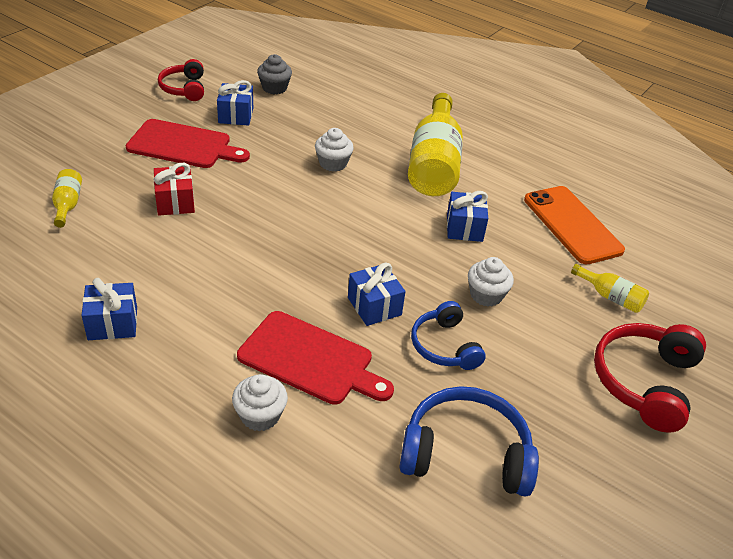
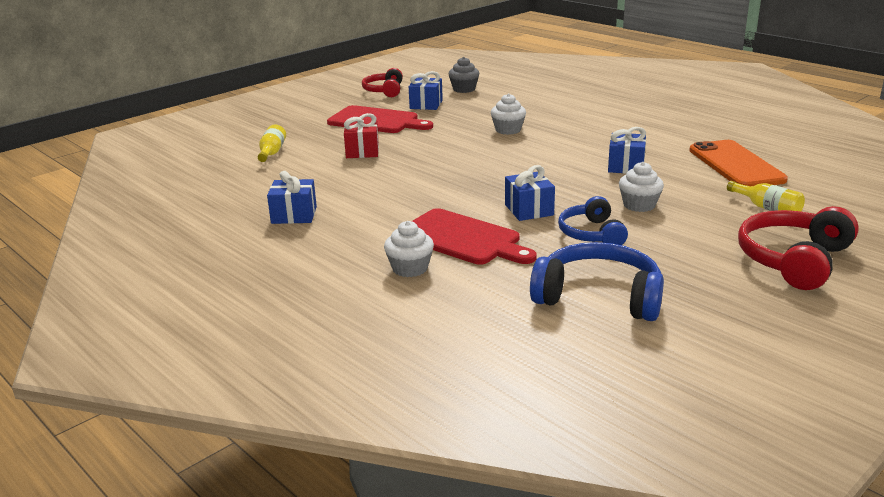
camera: 15 degrees right, 15 degrees down
(434, 163) = (604, 129): yellow bottle -> none

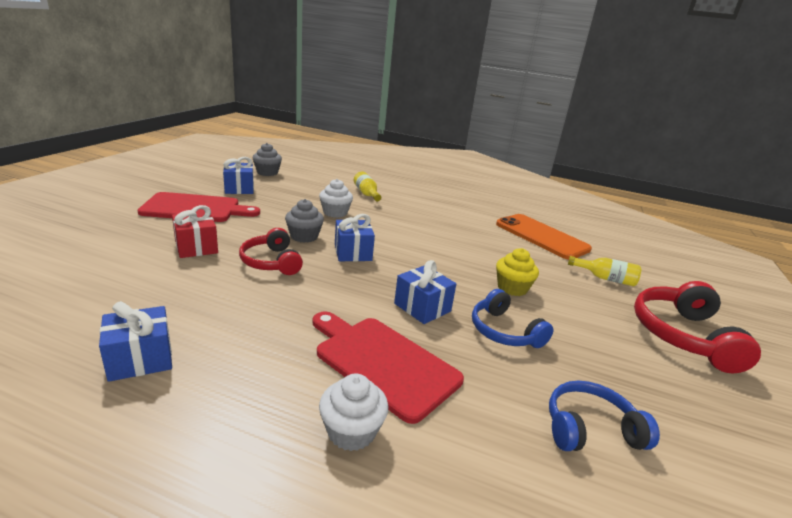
camera: 30 degrees left, 0 degrees up
(272, 152) = (76, 257): yellow bottle -> yellow bottle (366, 194)
(384, 91) = (188, 175): red headphones -> red headphones (271, 262)
(461, 149) = (304, 236): none -> grey cupcake
(462, 239) = (383, 362): red cutting board -> red cutting board turned 150 degrees counterclockwise
(599, 297) = (590, 429): blue headphones -> blue headphones, size x0.65
(626, 166) = (464, 245): blue gift -> blue gift (353, 252)
(639, 205) = (512, 288): white cupcake -> yellow cupcake

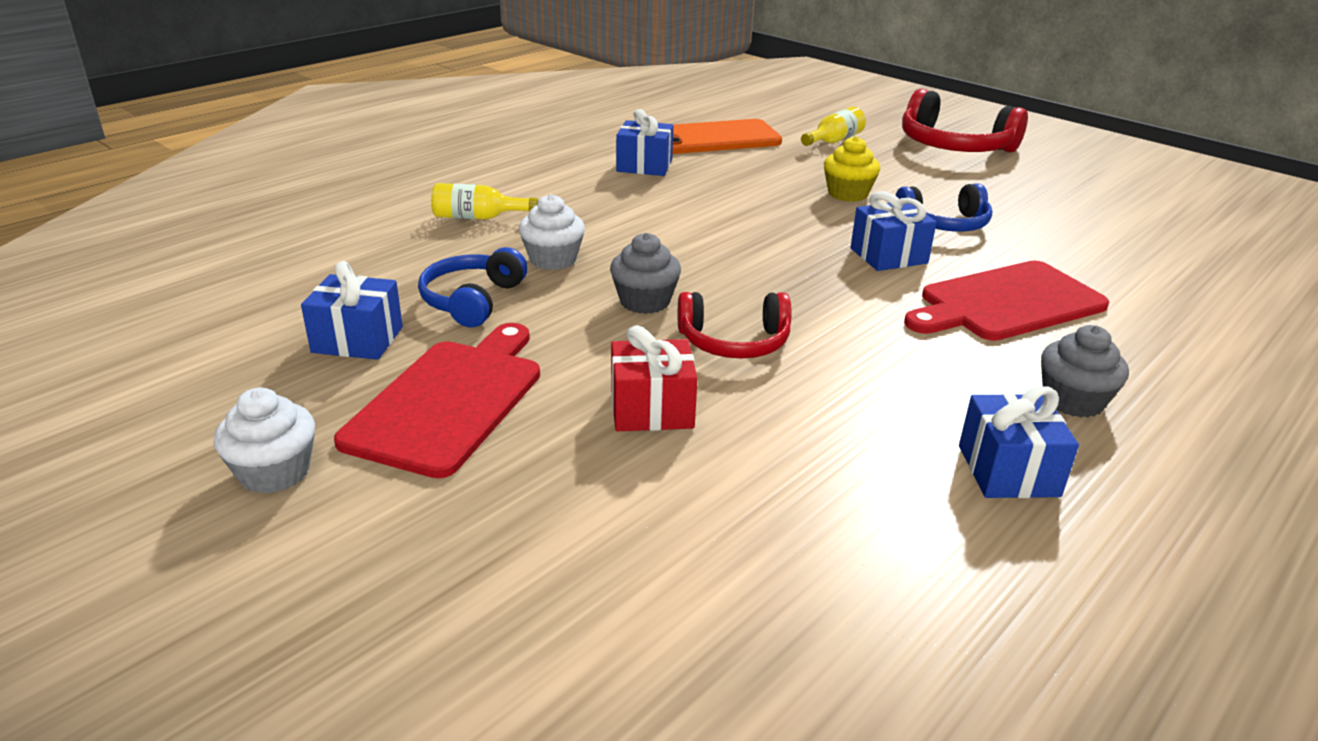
camera: 65 degrees left, 5 degrees up
(267, 172) = (272, 296): grey cupcake -> grey cupcake (1073, 401)
(351, 431) = (1124, 341): white cupcake -> white cupcake (274, 472)
(353, 252) = (719, 272): blue gift -> blue gift (644, 166)
(590, 429) = (1100, 230): blue headphones -> blue headphones (472, 300)

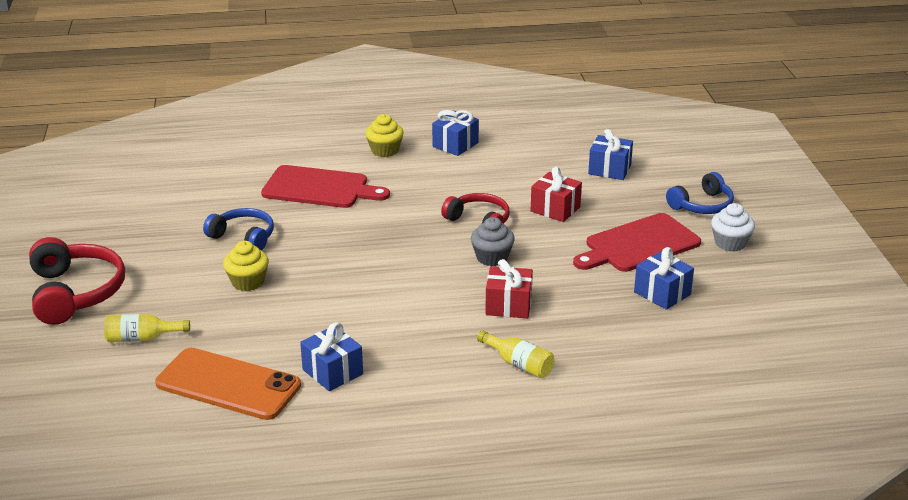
camera: 140 degrees left, 0 degrees up
(472, 300) = (582, 294): blue headphones -> blue headphones (702, 205)
(553, 259) = (508, 305): white cupcake -> red gift
(888, 256) = (319, 232): blue gift -> blue gift (609, 169)
(1073, 401) = (385, 150): grey cupcake -> yellow cupcake

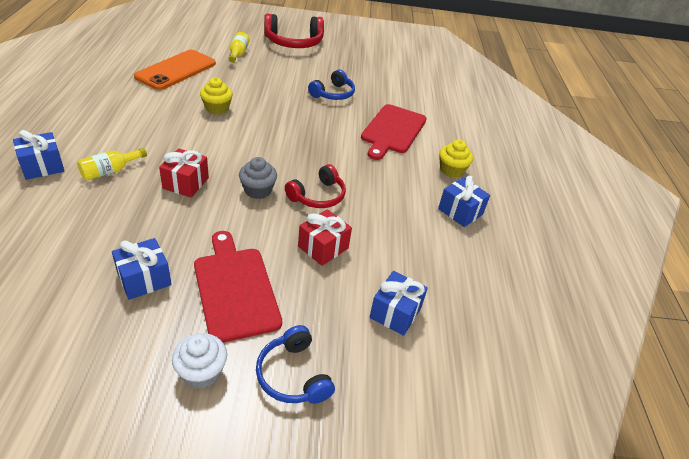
camera: 95 degrees right, 10 degrees up
(248, 282) = (278, 88): yellow cupcake -> yellow cupcake (217, 108)
(332, 372) = (162, 101): blue gift -> blue gift (42, 166)

